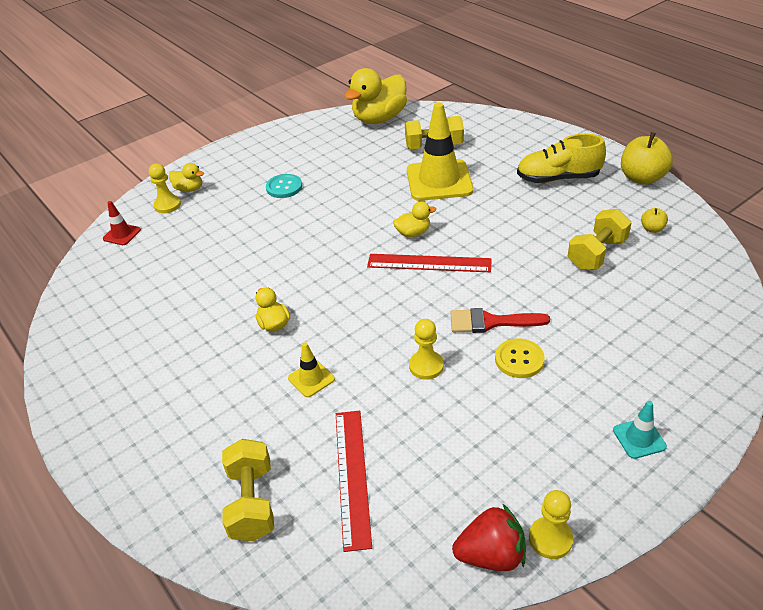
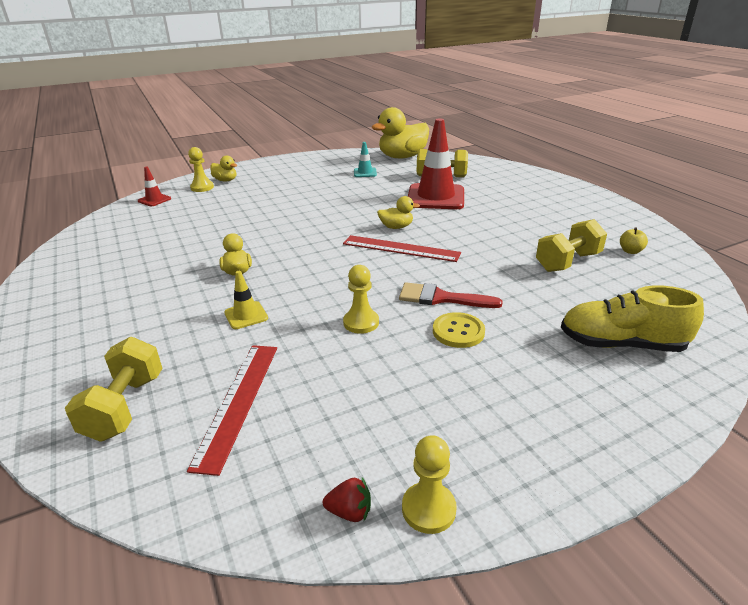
camera: 10 degrees right, 10 degrees down
(284, 187) = (301, 187): turquoise button -> none
(439, 180) = (435, 197): yellow traffic cone -> red traffic cone
(491, 555) = (349, 512): red strawberry -> red strawberry, size x0.54
(558, 178) = (546, 207): yellow shoe -> yellow shoe (621, 344)
(639, 438) = (571, 424): turquoise traffic cone -> turquoise traffic cone (365, 173)
(642, 178) = (628, 215): yellow apple -> none

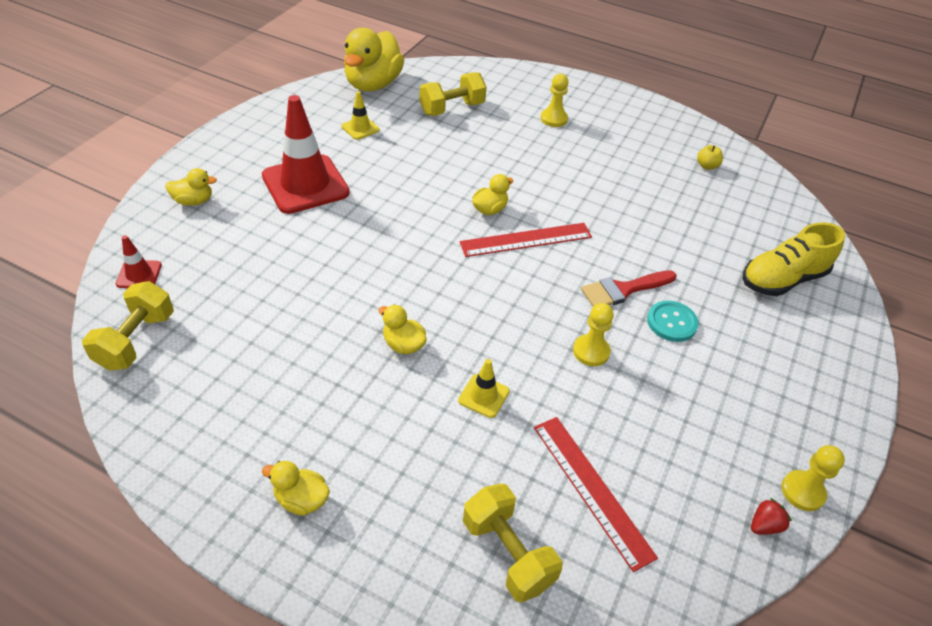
camera: 40 degrees left, 15 degrees up
(67, 318) = (301, 499): none -> yellow duck
(202, 187) = (178, 226): yellow pawn -> yellow pawn (553, 119)
(365, 173) = (360, 128): turquoise traffic cone -> yellow traffic cone
(435, 197) = (481, 147): red traffic cone -> red traffic cone (305, 184)
(458, 331) = (671, 322): yellow button -> turquoise button
(567, 262) = (675, 199): yellow dumbbell -> yellow dumbbell (136, 340)

